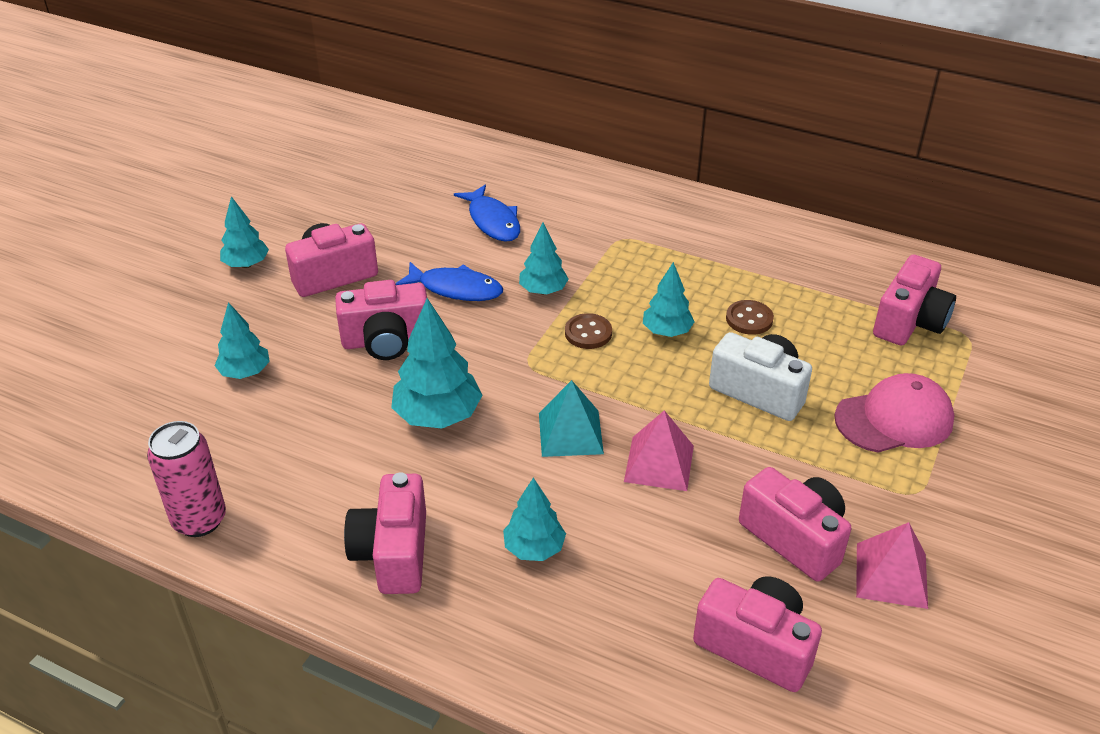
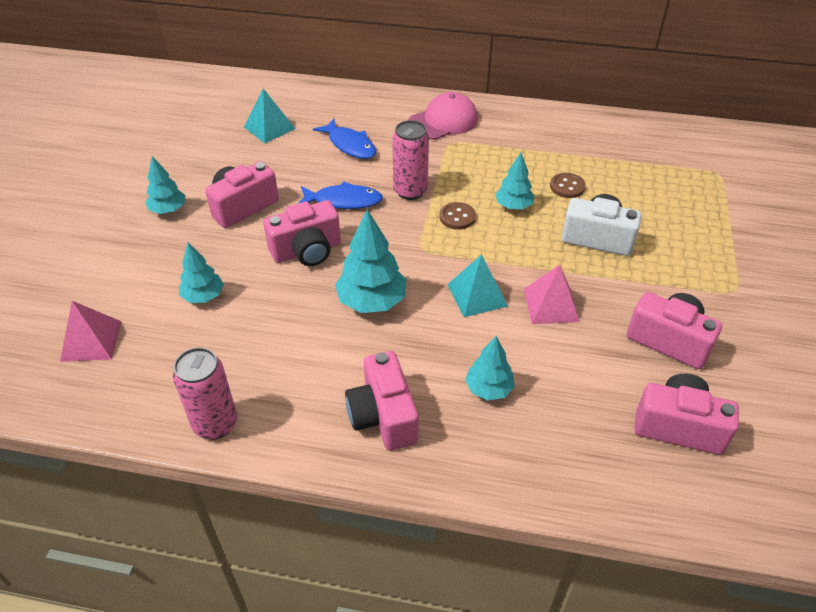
camera: 15 degrees left, 5 degrees up
(404, 184) = (269, 128): none -> turquoise pyramid
(543, 290) = (410, 191): turquoise tree -> pink can
(891, 575) = (745, 353): pink pyramid -> pink pyramid (91, 341)
(894, 419) = (697, 240): pink cap -> pink cap (443, 121)
(909, 322) = (676, 170): pink camera -> none

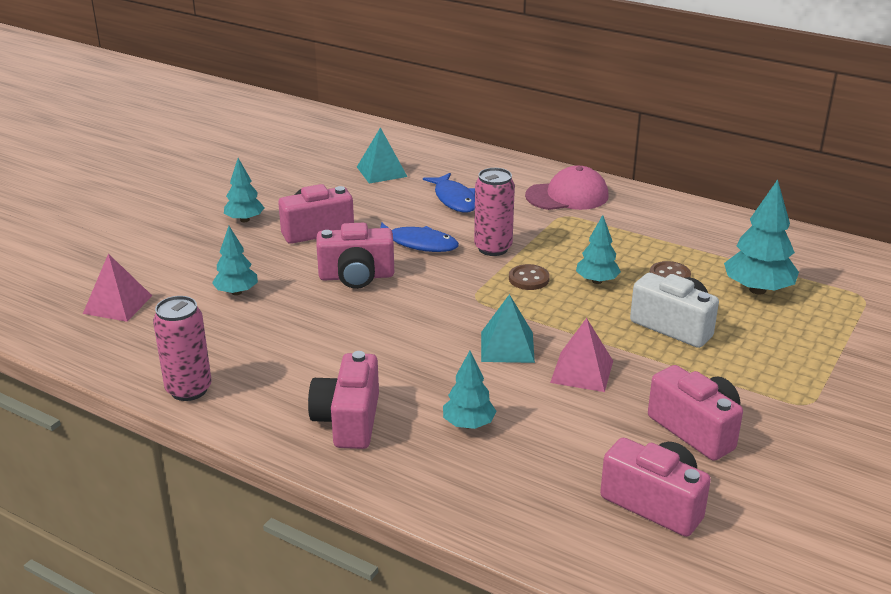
camera: 20 degrees right, 15 degrees down
(371, 301) = (395, 329): turquoise tree -> turquoise tree (757, 290)

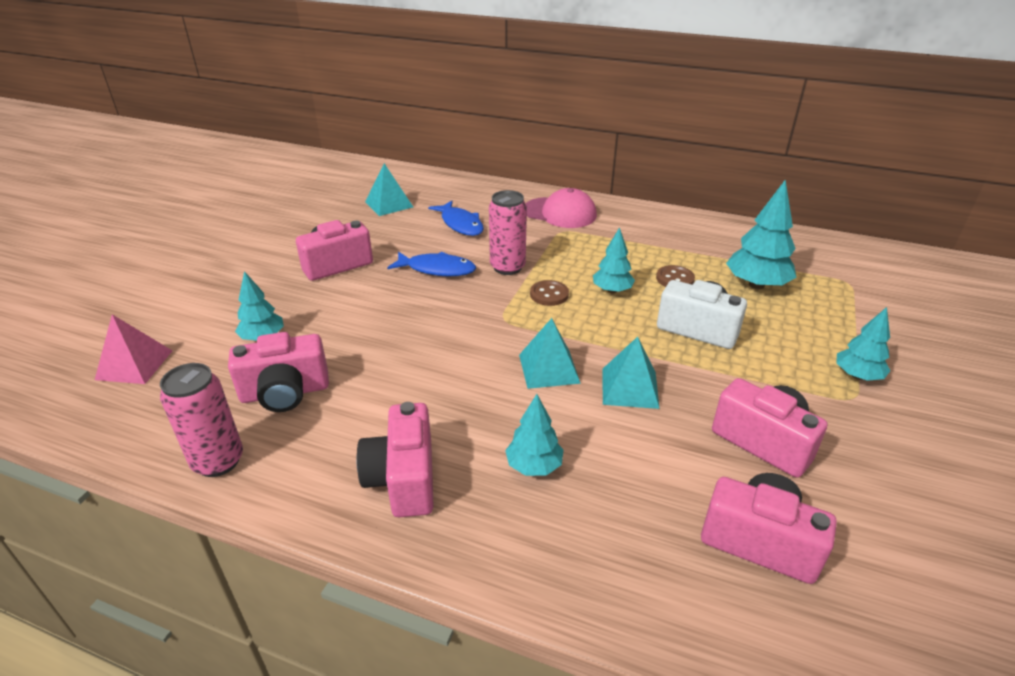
camera: 10 degrees left, 5 degrees up
(245, 220) = (264, 261): turquoise tree -> turquoise tree (857, 376)
(356, 276) = (383, 308): pink camera -> pink camera (285, 392)
(567, 196) = (560, 213): pink cap -> pink cap turned 45 degrees clockwise
(582, 371) = (630, 388): pink pyramid -> turquoise pyramid

